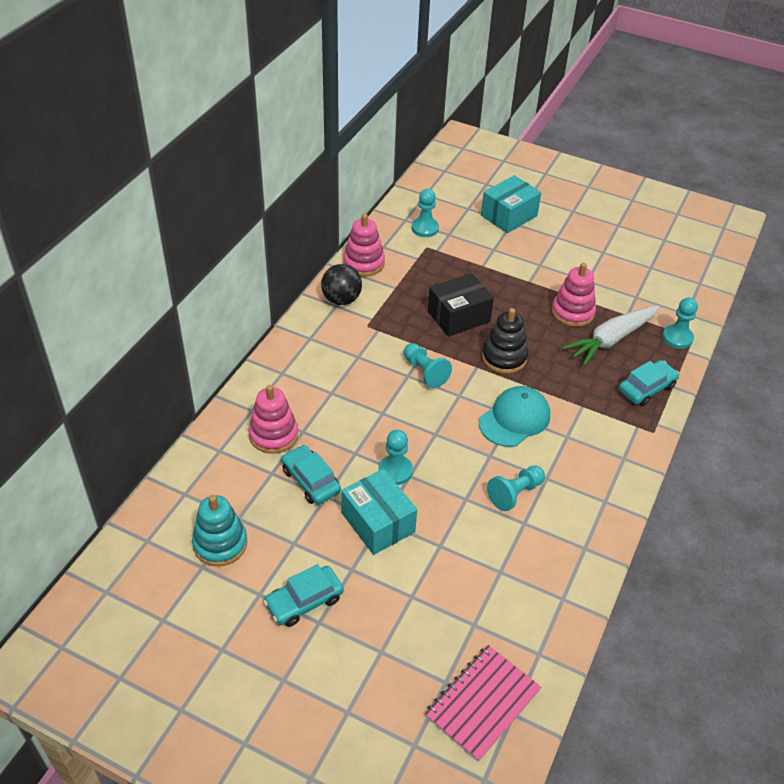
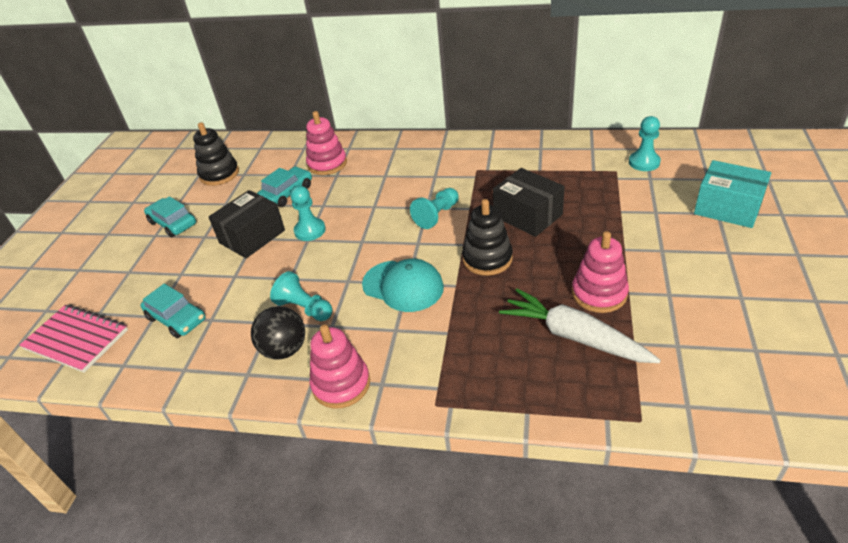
camera: 80 degrees right, 5 degrees down
(220, 544) = (219, 174): turquoise stacking toy -> black stacking toy
(341, 299) = (500, 148): black ball -> black ball (284, 349)
(364, 263) = (558, 145): pink stacking toy -> pink stacking toy (341, 384)
(378, 522) = (252, 237): turquoise box -> black box
(646, 388) = (508, 385): turquoise car -> turquoise car (177, 319)
(677, 338) = (627, 403): turquoise pawn -> none

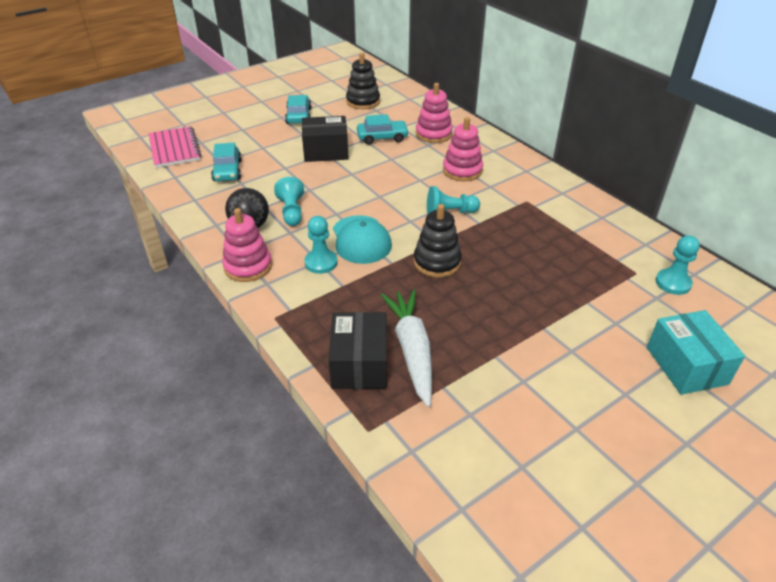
camera: 40 degrees right, 0 degrees up
(310, 230) = (361, 169): turquoise pawn -> turquoise pawn (321, 262)
(528, 215) = (511, 255): black box -> black box (359, 364)
(599, 293) = (473, 340): pink stacking toy -> pink stacking toy (462, 171)

